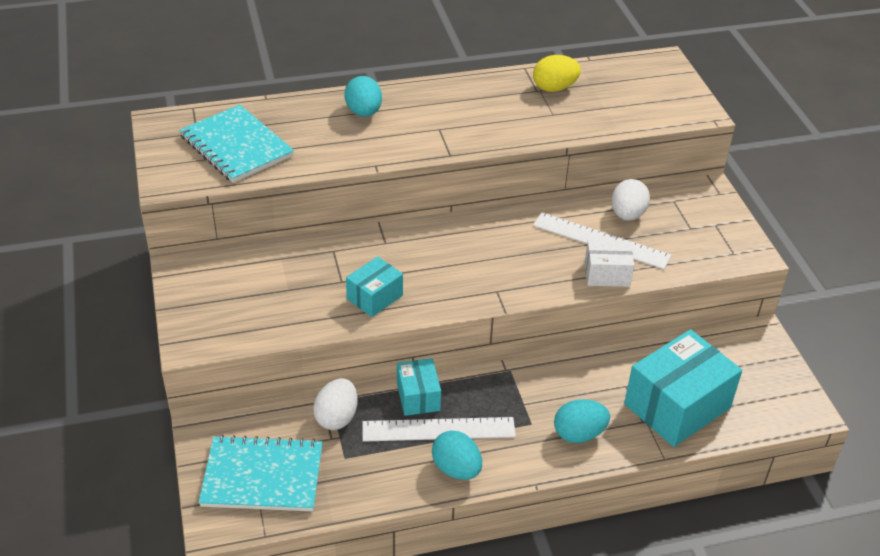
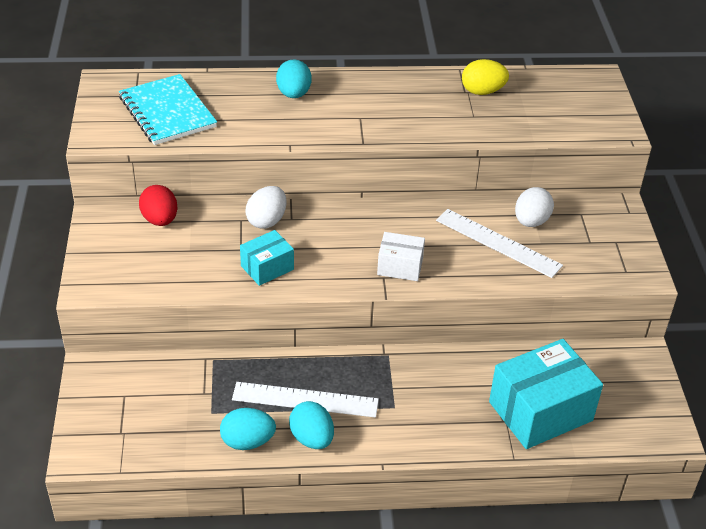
camera: 10 degrees right, 0 degrees up
(248, 261) = (160, 220): none -> red egg
(262, 476) = (132, 418): turquoise notebook -> none
(337, 417) = (214, 375): white egg -> white egg (267, 221)
(418, 396) = (294, 367): turquoise box -> none
(579, 434) = (437, 423): turquoise egg -> turquoise egg (247, 441)
(607, 274) = (494, 275): white box -> white box (400, 266)

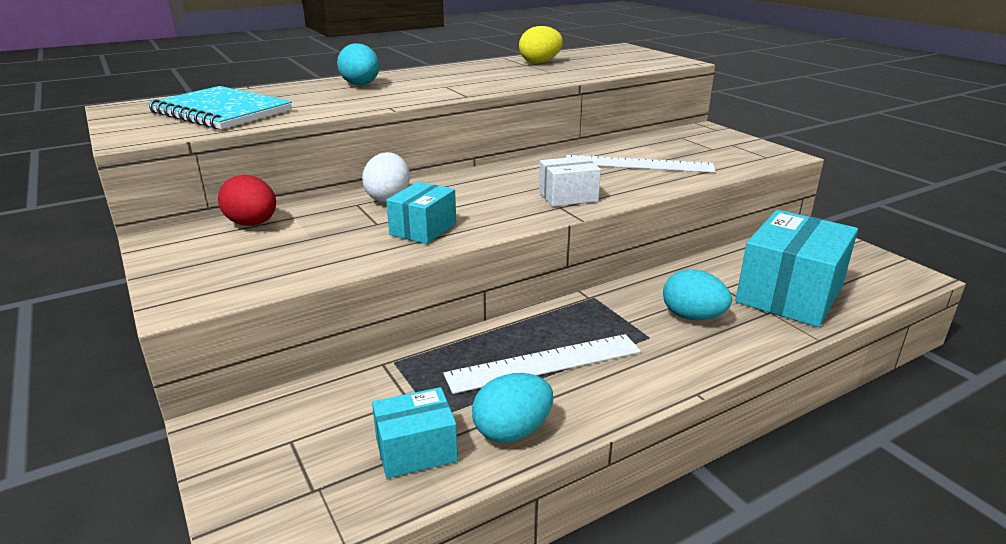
camera: 25 degrees left, 15 degrees down
(186, 431) = (416, 450): none -> turquoise box
(312, 438) = (590, 398): turquoise egg -> turquoise egg (692, 317)
(531, 221) = (648, 148): white egg -> none

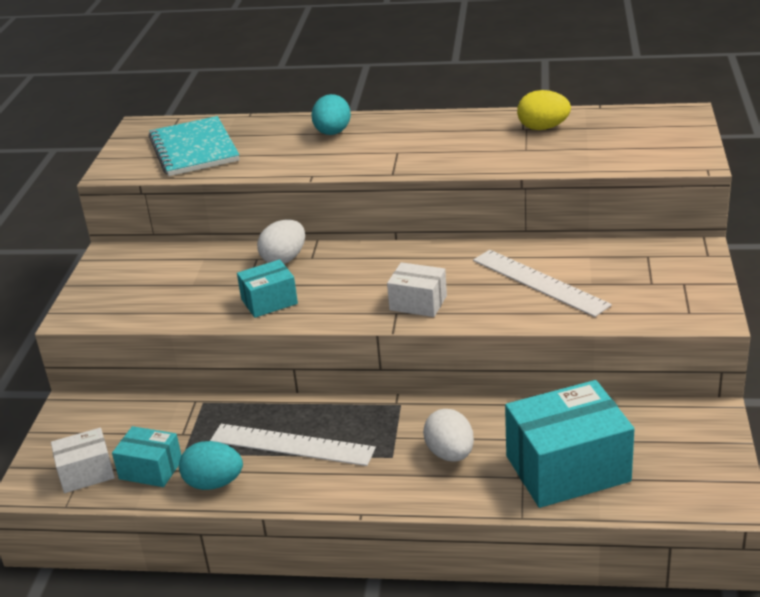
camera: 40 degrees right, 5 degrees up
(252, 224) = (171, 257): red egg -> none
(330, 491) = (86, 473): none -> white box
(692, 317) = (450, 454): turquoise egg -> white egg

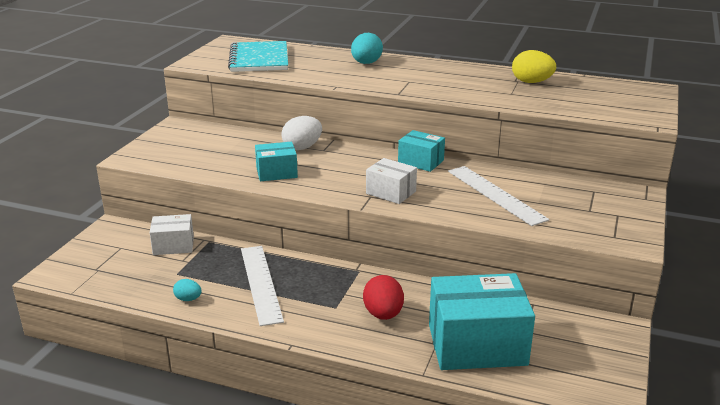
camera: 10 degrees right, 5 degrees down
(86, 473) = (98, 273): white box -> white box (173, 245)
(151, 469) = (146, 280): turquoise box -> turquoise box (421, 162)
(214, 483) = (188, 299): turquoise egg -> turquoise egg, size x0.56
(292, 444) = (261, 283): white ruler -> white ruler turned 45 degrees clockwise
(450, 454) = (383, 314): white egg -> red egg

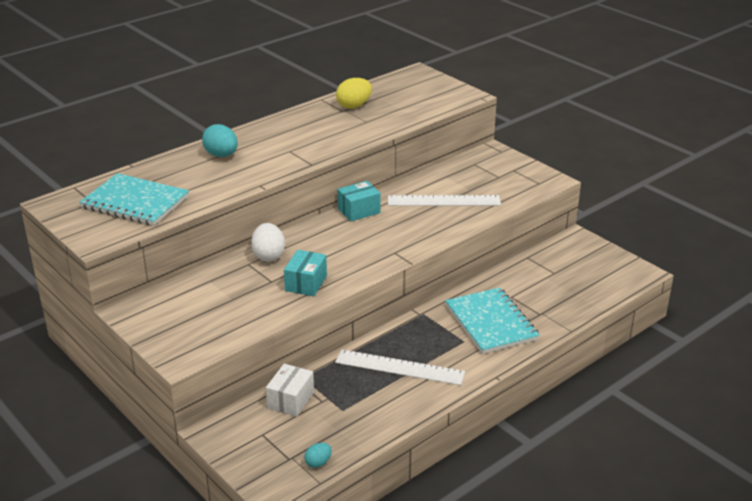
camera: 60 degrees left, 5 degrees up
(188, 299) = (390, 413): turquoise egg -> turquoise egg (318, 463)
(383, 314) = (491, 322): red egg -> turquoise notebook
(391, 192) = (398, 241): white box -> none
(477, 344) = (555, 297): turquoise box -> none

